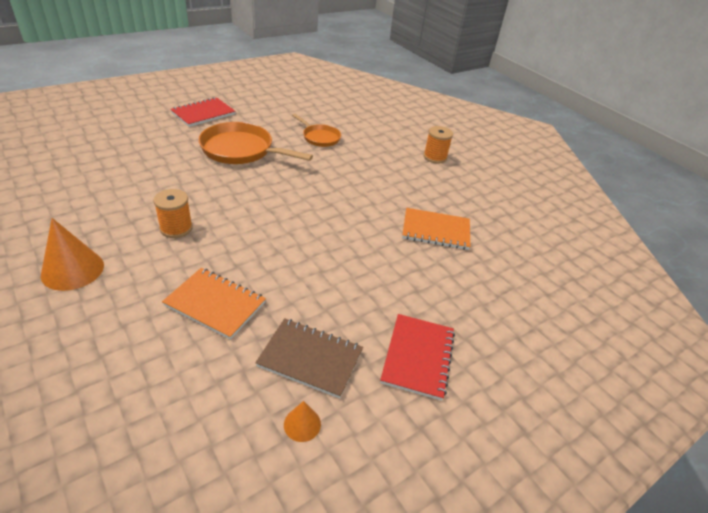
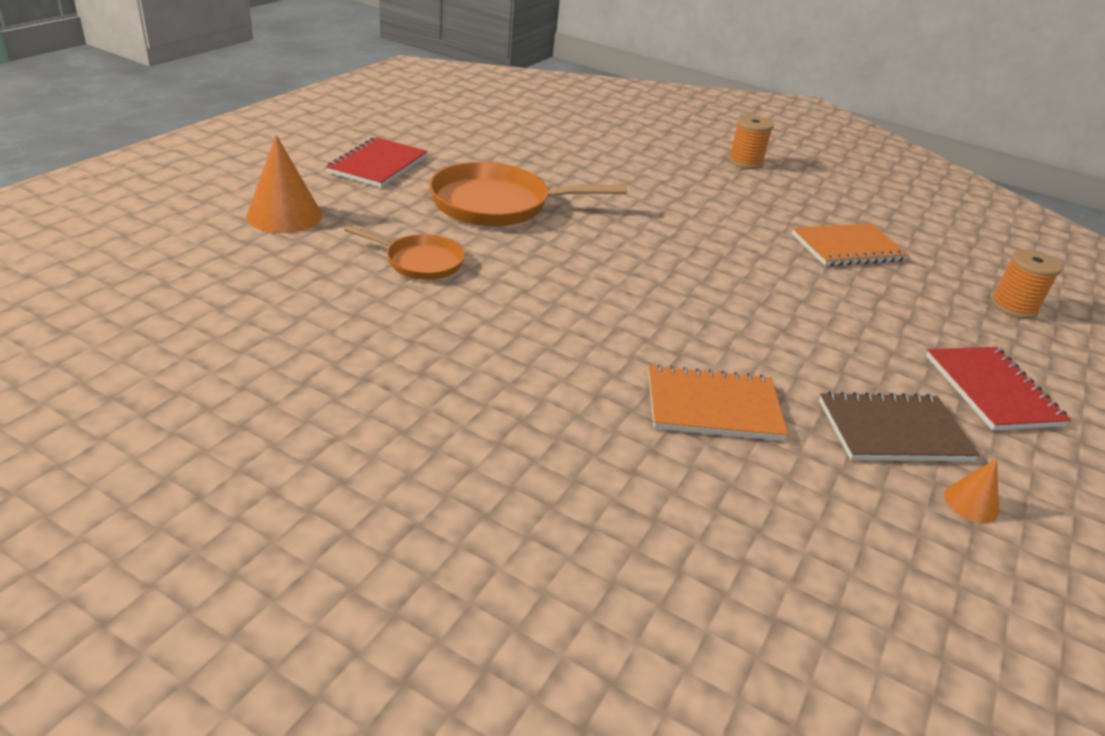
camera: 25 degrees left, 5 degrees down
(72, 270) = (470, 424): orange cone -> orange cone (284, 215)
(176, 228) = (542, 328): orange spool -> orange spool (1013, 307)
(319, 137) = (580, 166): orange pan -> orange pan (420, 262)

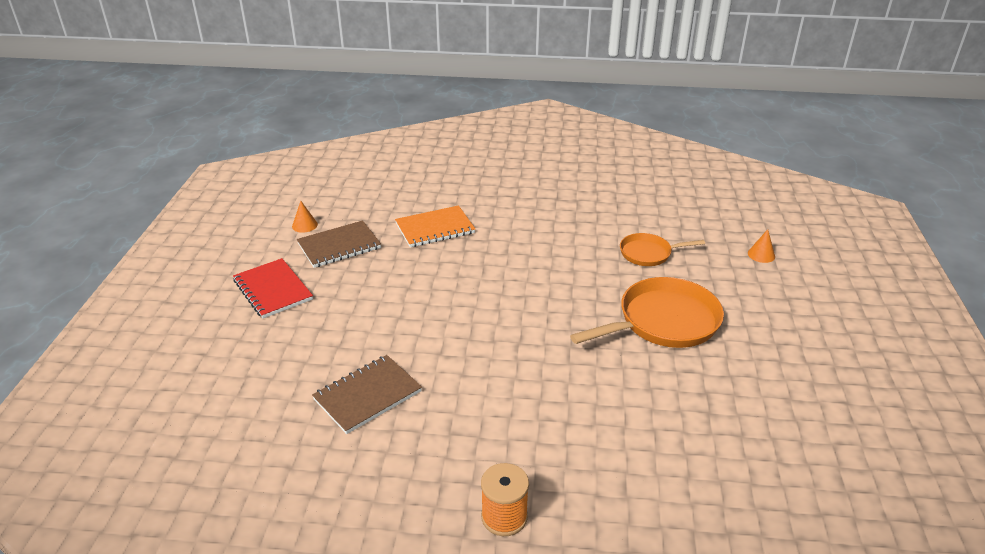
camera: 160 degrees right, 0 degrees up
(284, 215) = (761, 255): orange cone -> orange cone, size x0.52
(378, 165) = (789, 326): red notebook -> none
(847, 247) = (368, 395): orange notebook -> brown notebook
(1013, 307) = (225, 378): orange spool -> none

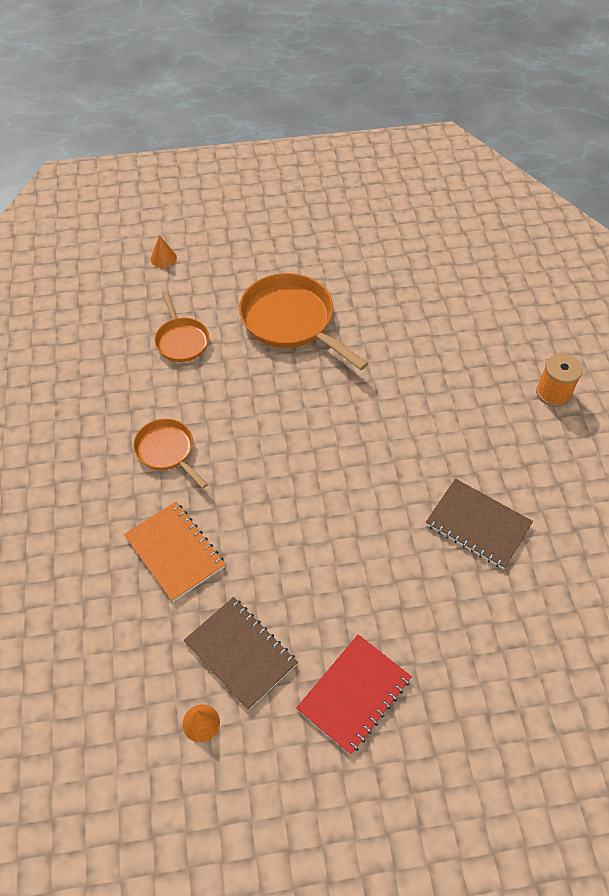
camera: 105 degrees left, 20 degrees up
(528, 234) = (167, 451): none -> orange pan

